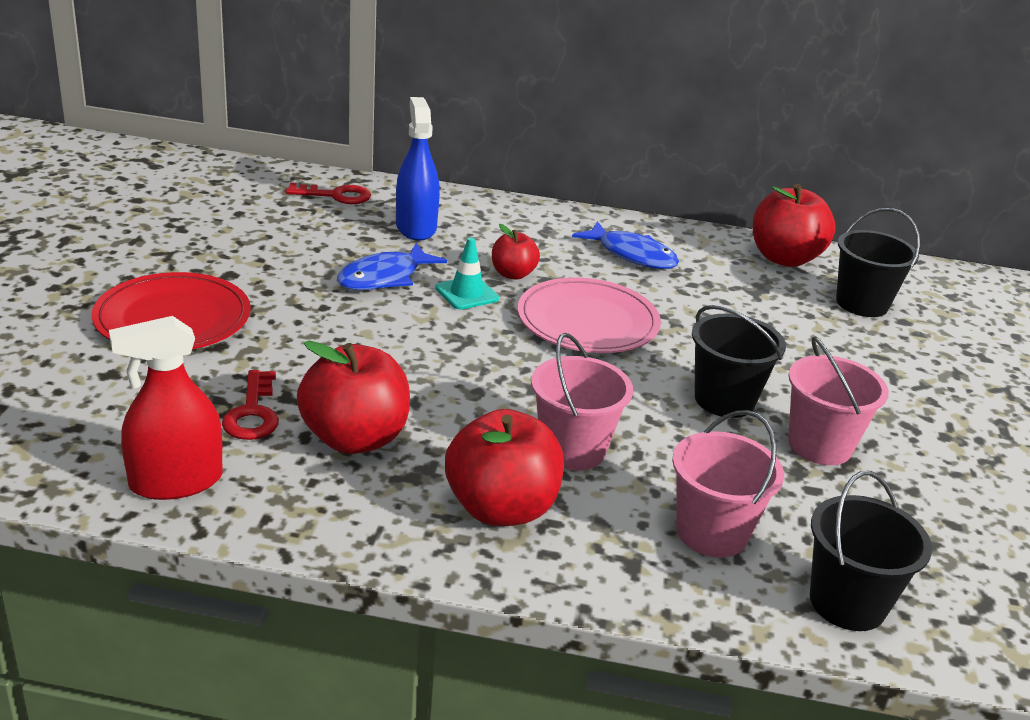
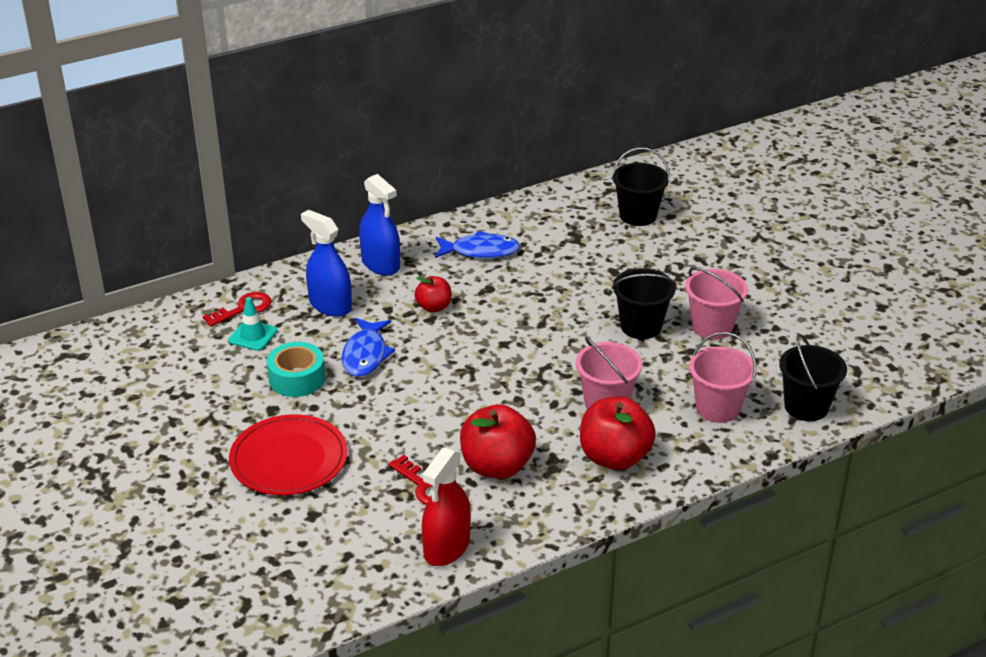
camera: 35 degrees left, 5 degrees up
(291, 264) = (297, 378): none -> turquoise tape
(467, 293) = (427, 337): turquoise traffic cone -> turquoise traffic cone (253, 336)
(514, 221) = (380, 264): none -> blue spray bottle
(587, 321) = (515, 316): pink plate -> none
(784, 258) = (564, 203): red apple -> none

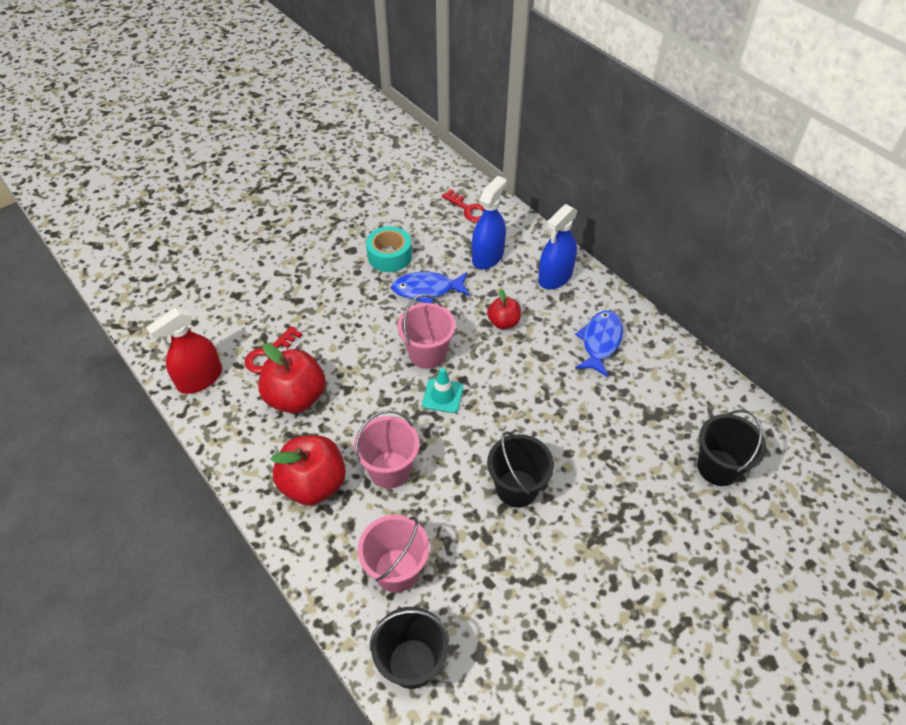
camera: 80 degrees right, 15 degrees up
(253, 336) = (437, 221): turquoise traffic cone -> turquoise traffic cone (442, 396)
(289, 459) = (296, 270): red plate -> none
(447, 547) = (200, 379): red spray bottle -> red spray bottle turned 60 degrees counterclockwise
(480, 251) = (600, 342): blue fish -> blue fish turned 150 degrees counterclockwise
(712, 327) = (533, 556): pink bucket -> pink bucket (427, 353)

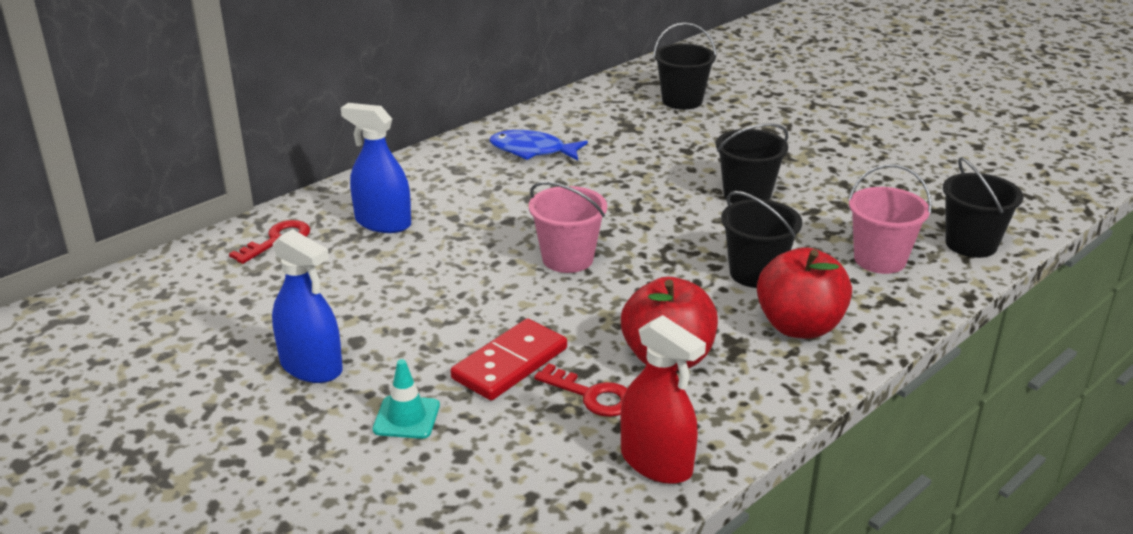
camera: 95 degrees left, 20 degrees down
(311, 317) = (510, 364): none -> red domino
(389, 256) = (374, 303): turquoise tape -> none
(390, 470) = (755, 273): pink bucket -> black bucket
(427, 290) = (448, 266): blue fish -> none
(442, 396) = (634, 244): turquoise traffic cone -> turquoise traffic cone (406, 417)
(503, 322) = (506, 208): red apple -> none
(555, 277) = (425, 176): blue spray bottle -> blue spray bottle (311, 366)

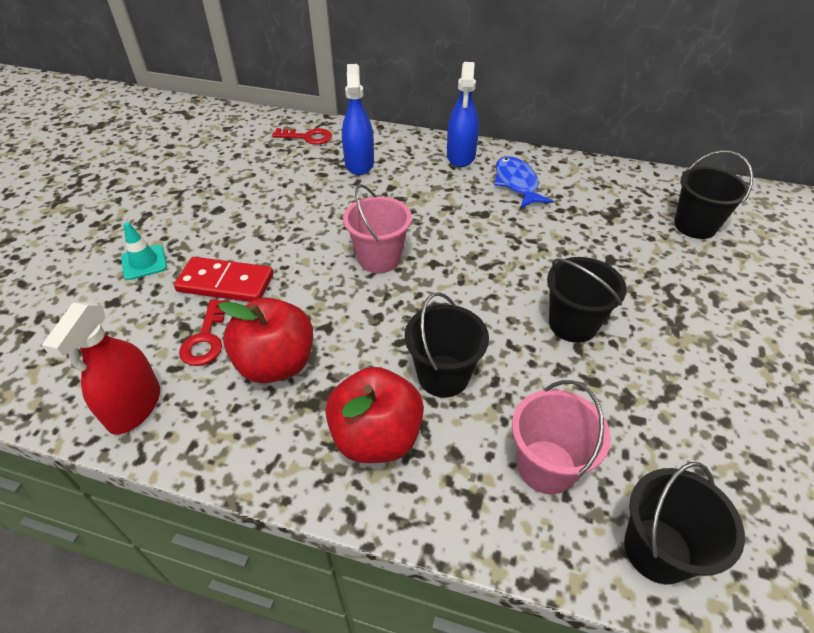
camera: 60 degrees right, 15 degrees up
(311, 366) = (181, 205): blue spray bottle -> blue spray bottle (461, 156)

